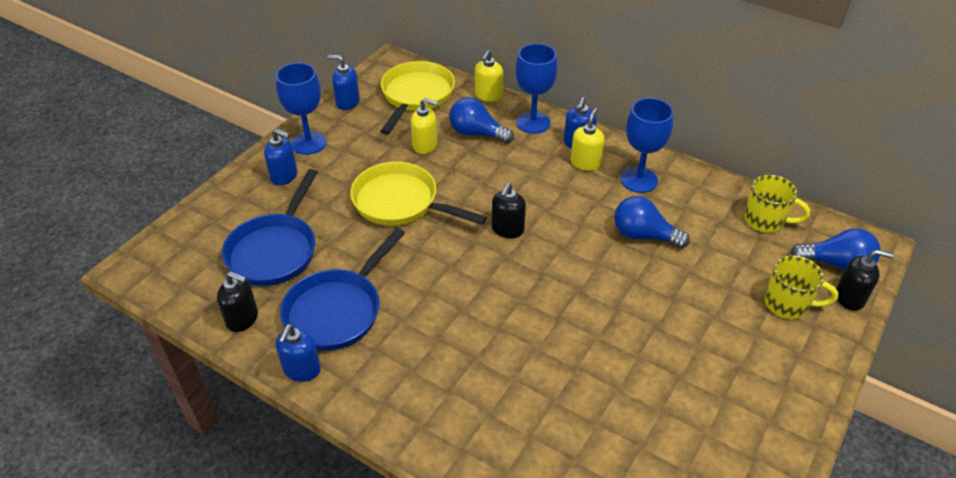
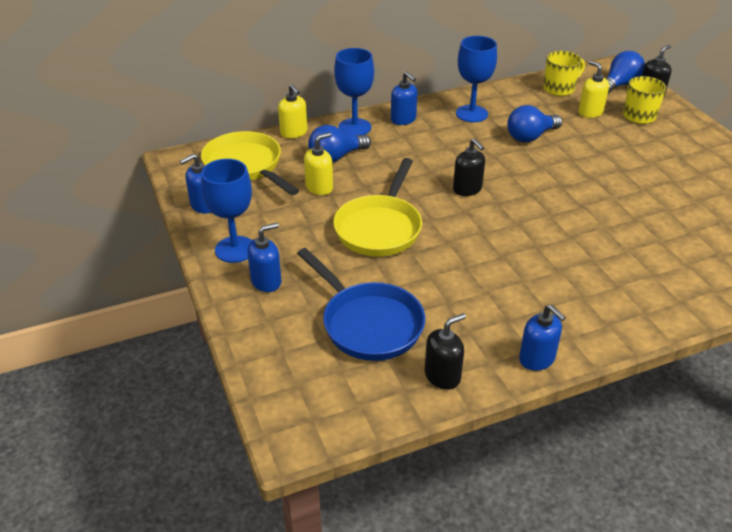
camera: 55 degrees left, 5 degrees down
(337, 310) = (482, 312): blue pan -> none
(400, 202) = (380, 228): yellow pan -> yellow pan turned 45 degrees counterclockwise
(585, 163) = (429, 126): yellow soap dispenser -> yellow soap dispenser (590, 112)

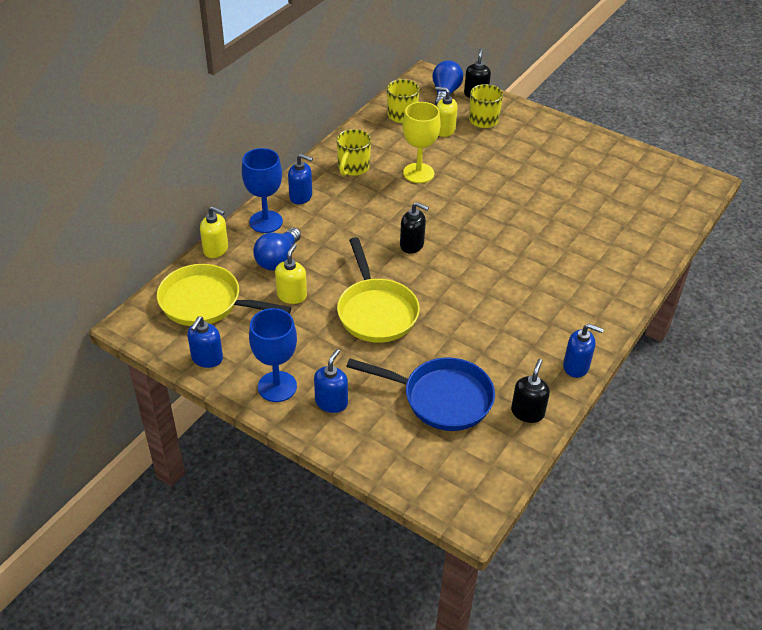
camera: 35 degrees left, 5 degrees up
(471, 114) = (353, 168): blue goblet -> yellow mug
(530, 137) = (418, 173): blue light bulb -> yellow goblet

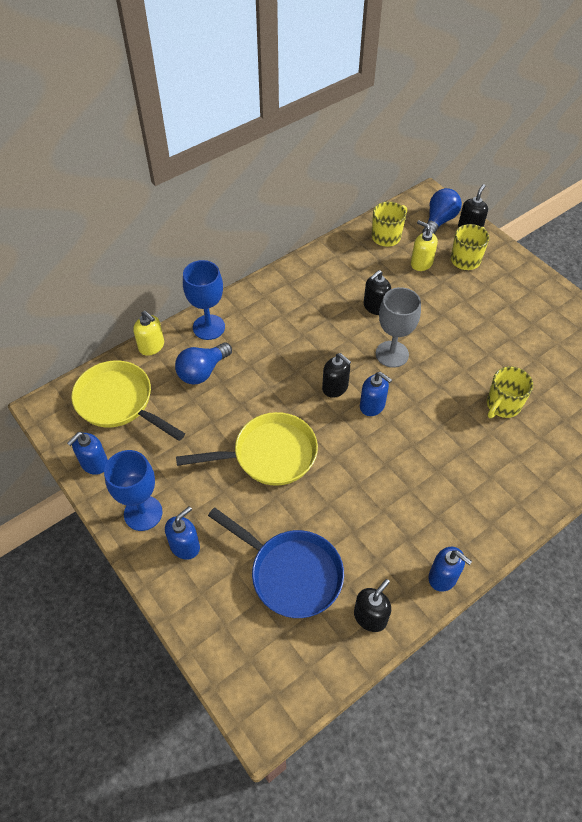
camera: 20 degrees right, 10 degrees up
(292, 295) = (198, 415): yellow soap dispenser -> none
(301, 196) = (252, 307): blue soap dispenser -> blue soap dispenser (372, 406)
(353, 168) = (314, 286): yellow mug -> yellow mug (502, 405)
(376, 311) = (269, 455): yellow pan -> yellow pan turned 105 degrees counterclockwise
(418, 173) = (375, 307): yellow goblet -> black soap dispenser
(451, 207) = (392, 354): none -> grey goblet

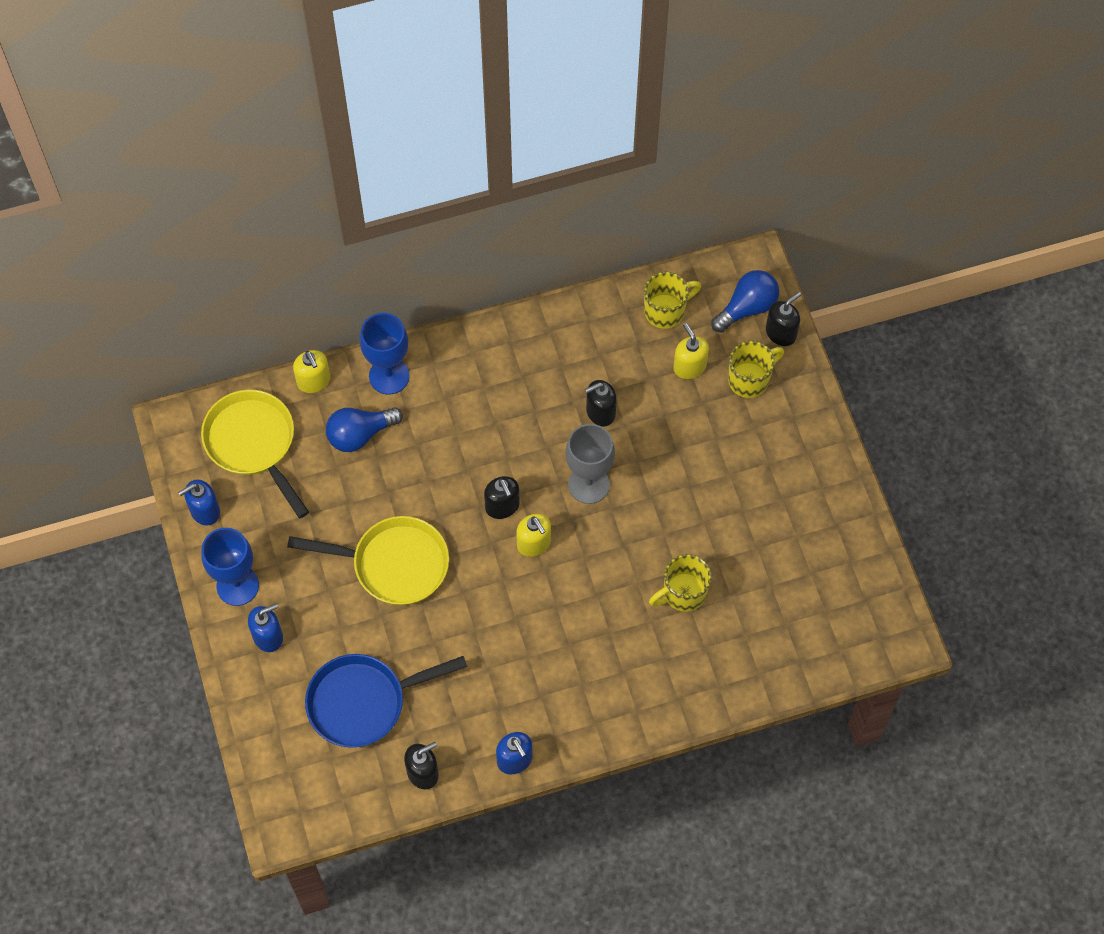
camera: 20 degrees right, 10 degrees up
(291, 573) = (363, 702): blue pan -> blue pan turned 105 degrees clockwise
(372, 406) = (534, 543): blue soap dispenser -> yellow soap dispenser

